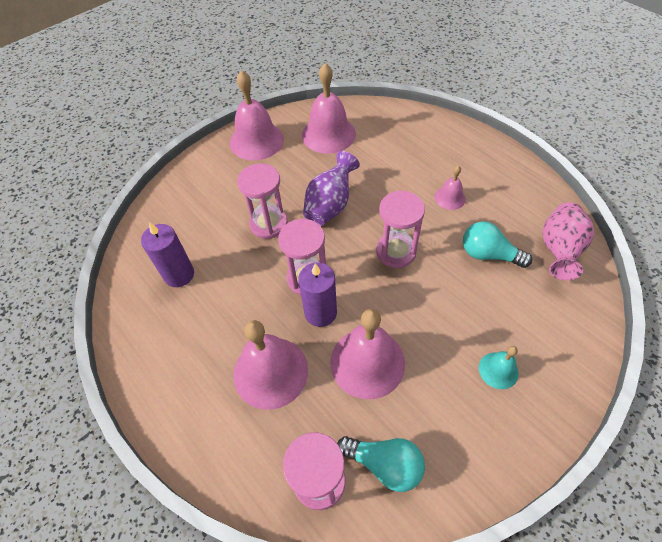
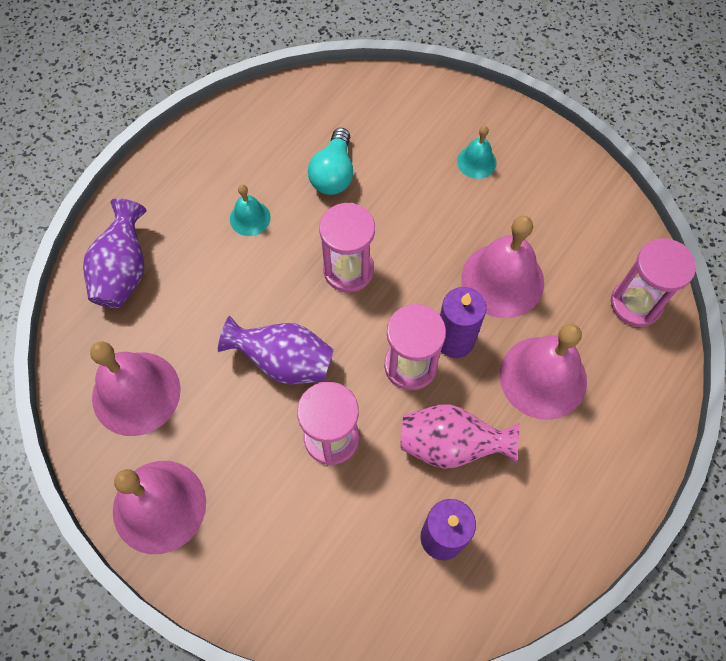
camera: 105 degrees left, 10 degrees up
(384, 464) = (600, 250): turquoise light bulb -> none
(415, 132) = (124, 271): none -> purple vase
(450, 198) = (250, 218): pink bell -> turquoise bell
(558, 250) = (315, 108): pink vase -> pink vase (451, 445)

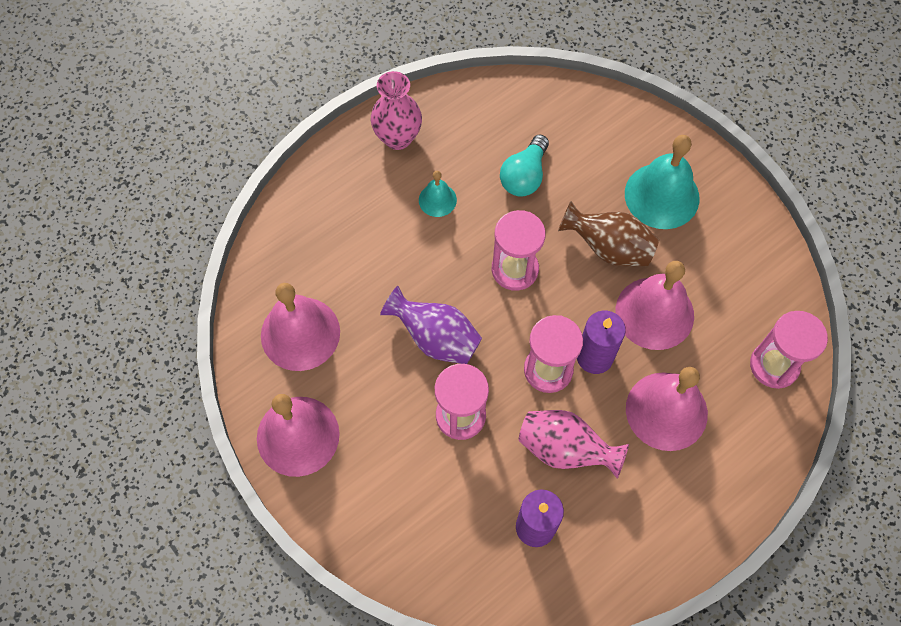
camera: 15 degrees right, 0 degrees up
(124, 271) = (314, 222): purple vase -> none
(192, 165) = (398, 138): none -> pink vase
(438, 226) = (608, 248): none -> brown vase
(476, 162) = (662, 195): turquoise bell -> turquoise bell, size x1.97

